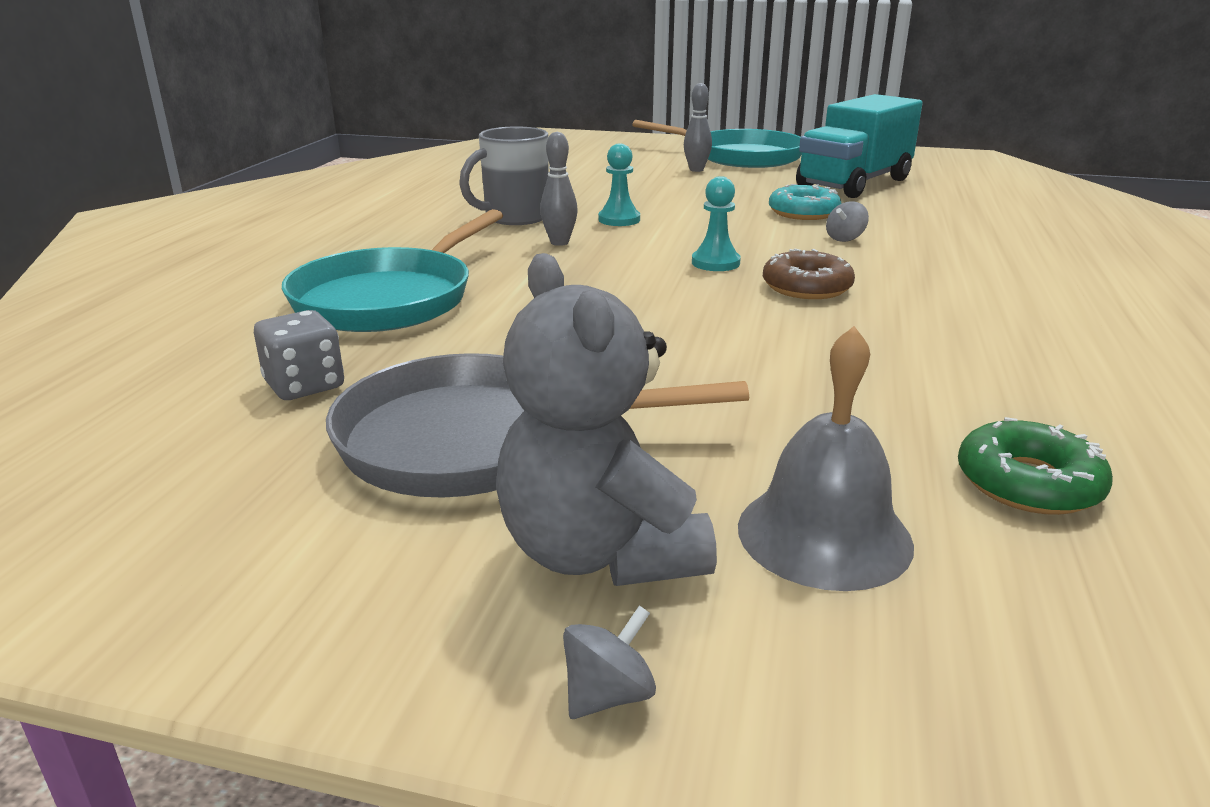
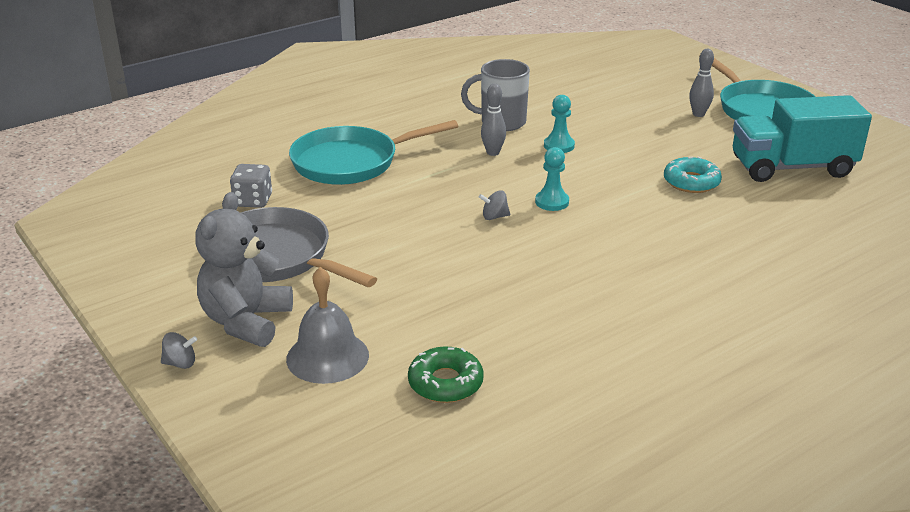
camera: 40 degrees right, 5 degrees up
(806, 287) = (569, 240): brown donut -> none
(845, 238) = (672, 214): grey spinning top -> grey spinning top (494, 217)

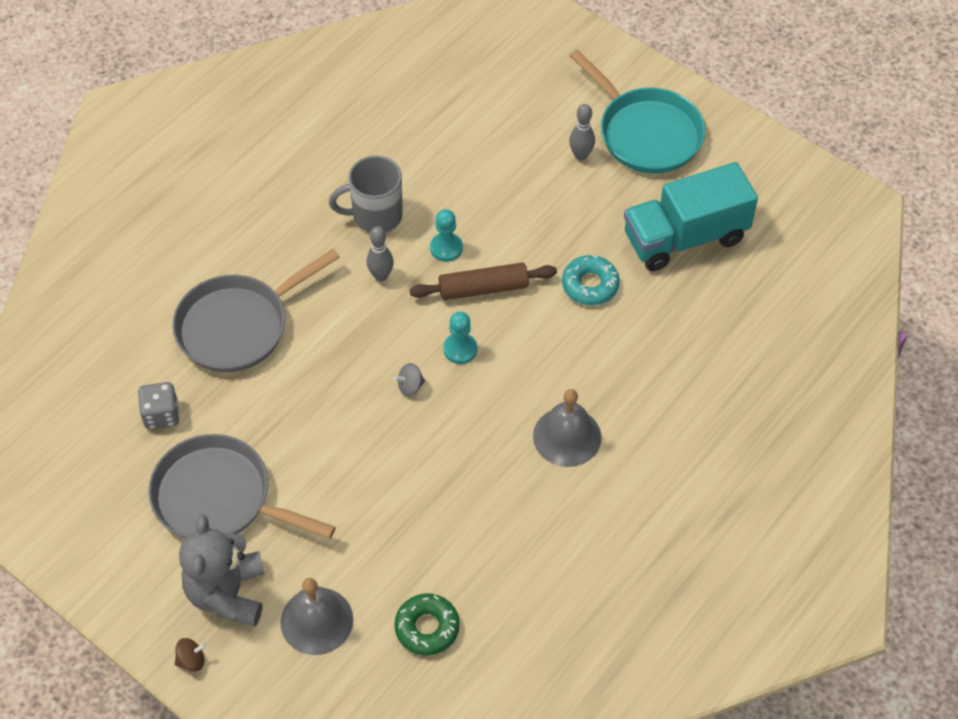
camera: 15 degrees left, 25 degrees up
(180, 363) = (191, 660): grey spinning top -> brown spinning top
(351, 162) = (238, 326): turquoise pan -> grey pan
(586, 171) = (483, 288): none -> brown rolling pin
(645, 270) = (567, 436): none -> grey bell

